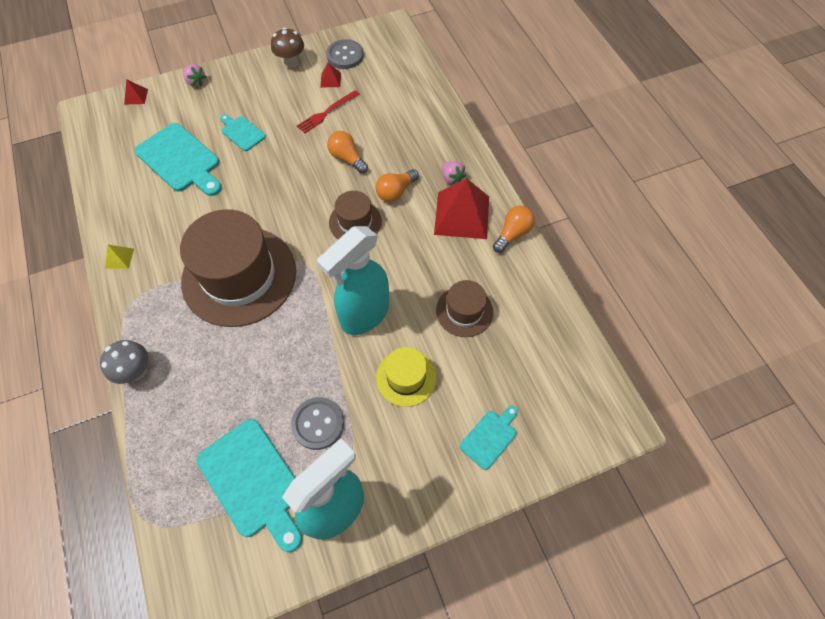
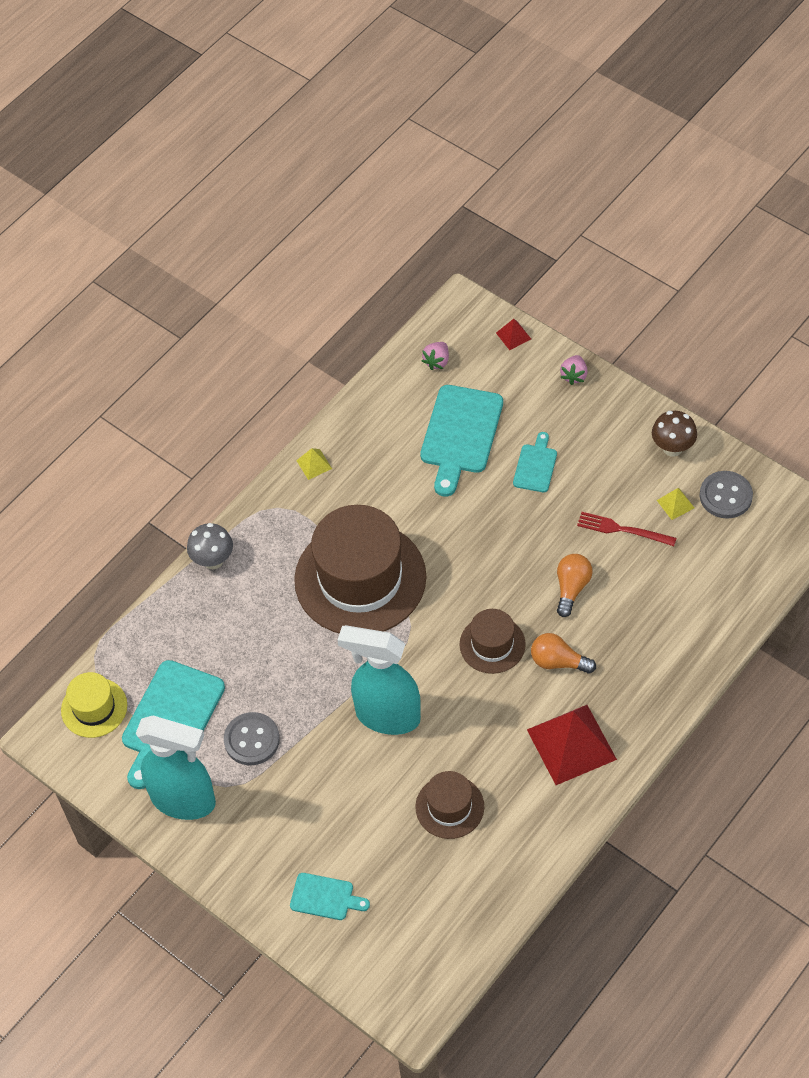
camera: 65 degrees right, 5 degrees down
(330, 80) = (675, 504): red pyramid -> yellow pyramid
(406, 377) = (342, 790): yellow hat -> yellow hat (94, 708)
(451, 178) = (616, 708): pink strawberry -> pink strawberry (437, 361)
(512, 233) = (580, 808): orange light bulb -> none

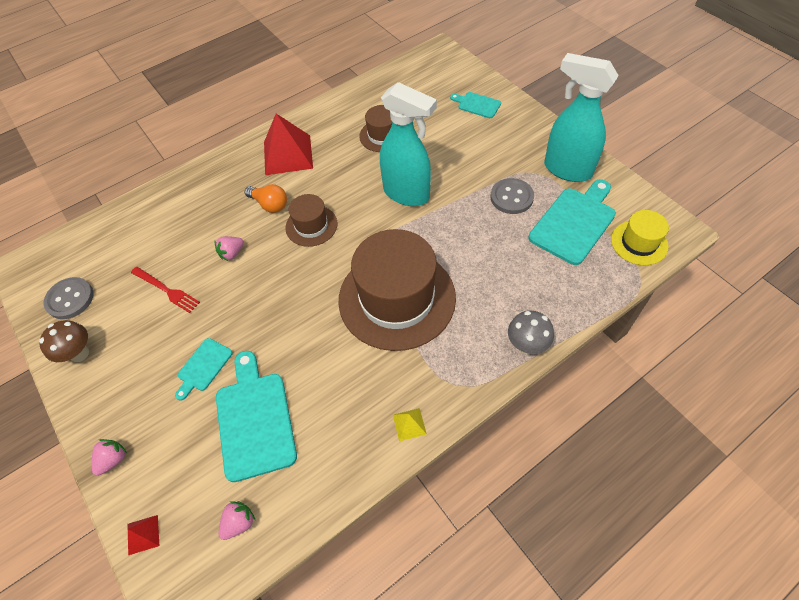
camera: 165 degrees left, 0 degrees up
(460, 434) = (255, 420): turquoise cutting board -> turquoise cutting board turned 45 degrees counterclockwise
(571, 588) = (232, 253): orange light bulb -> pink strawberry
(675, 504) = (112, 302): yellow pyramid -> none

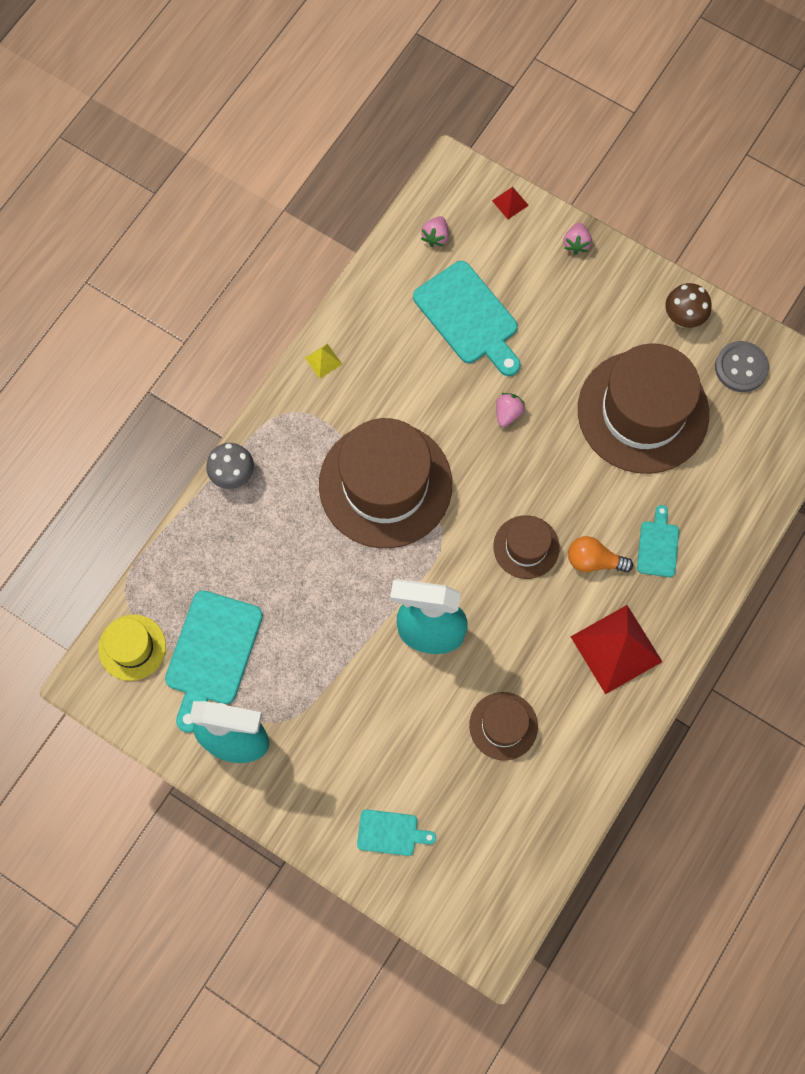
camera: 155 degrees right, 15 degrees up
(166, 290) = (643, 412): red fork -> brown hat
(203, 367) = (548, 347): turquoise cutting board -> turquoise cutting board (658, 546)
(232, 253) = (598, 479): pink strawberry -> pink strawberry (508, 413)
(511, 197) = (297, 670): grey button -> none

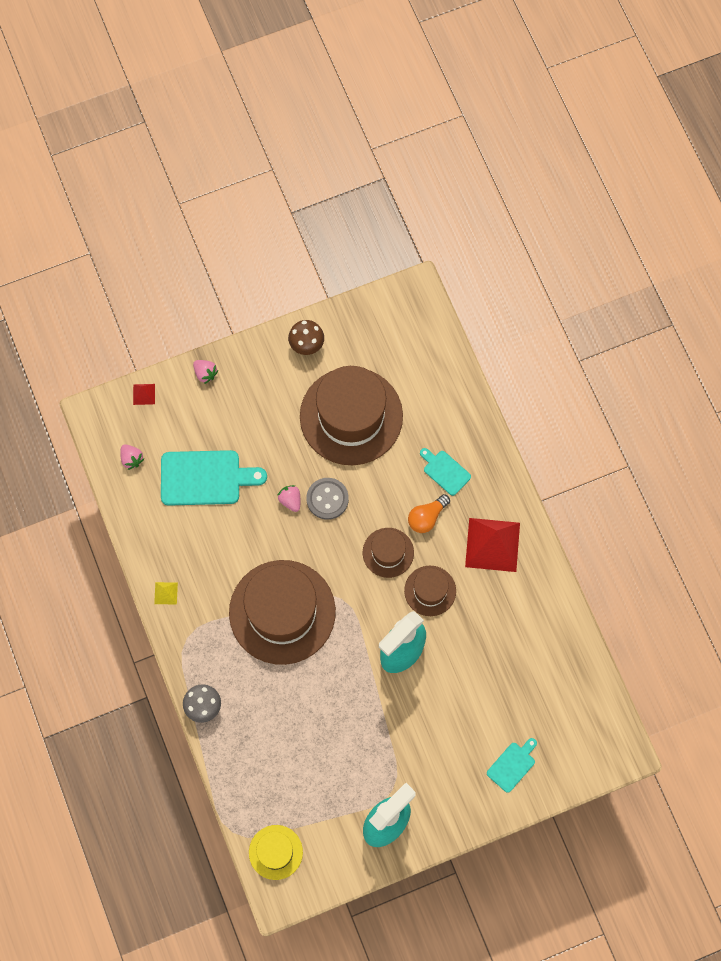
camera: 55 degrees left, 0 degrees up
(212, 653) = (317, 802): turquoise cutting board -> none
(503, 726) = (493, 648): brown hat -> brown hat (430, 591)
(741, 367) = (366, 335): grey button -> grey button (327, 499)

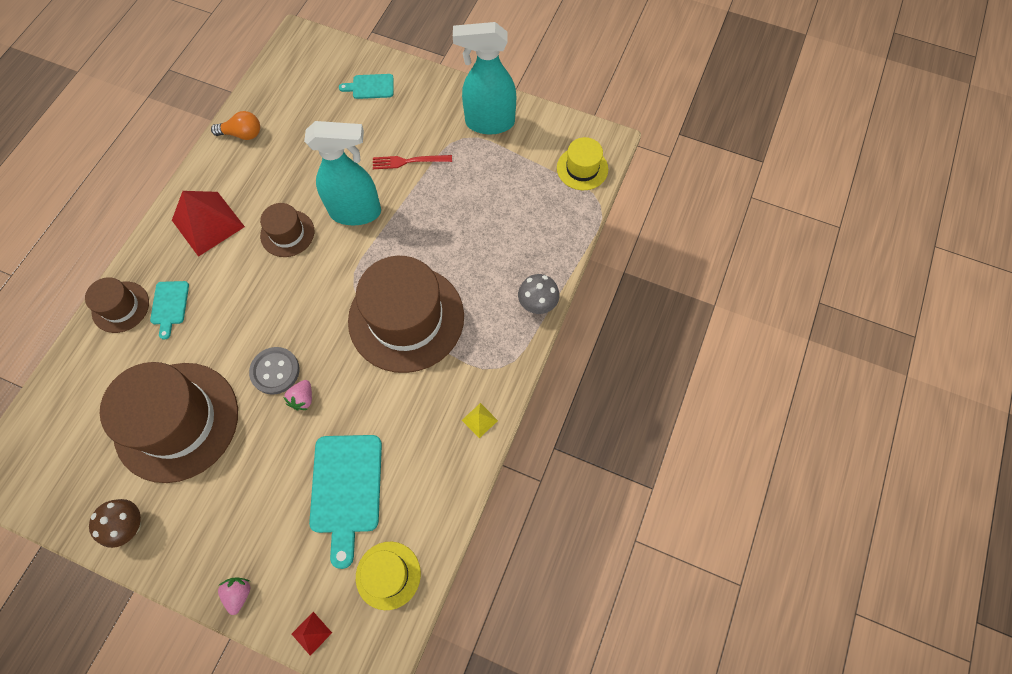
camera: 135 degrees left, 5 degrees down
(131, 459) = (388, 575): pink strawberry -> yellow hat
(205, 478) = (346, 489): turquoise cutting board -> turquoise cutting board turned 135 degrees counterclockwise
(388, 552) = (282, 287): brown hat -> brown hat (120, 307)
(410, 729) = (409, 161): none -> red fork
(426, 517) = (225, 285): orange light bulb -> orange light bulb (242, 134)

